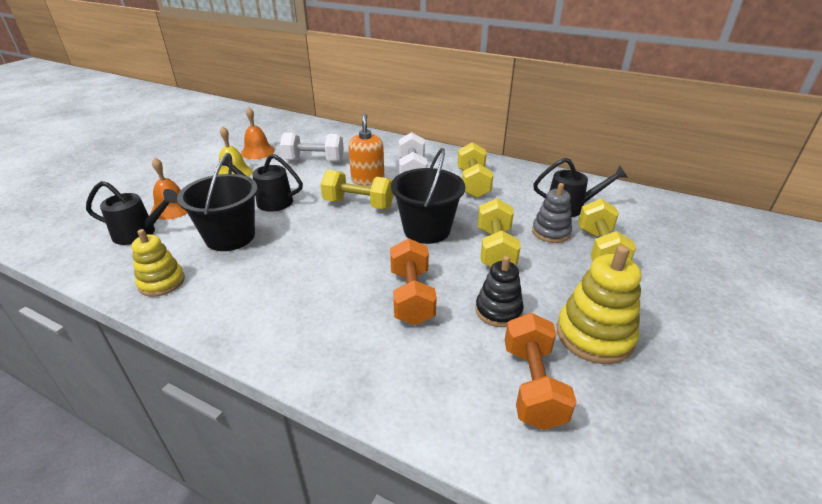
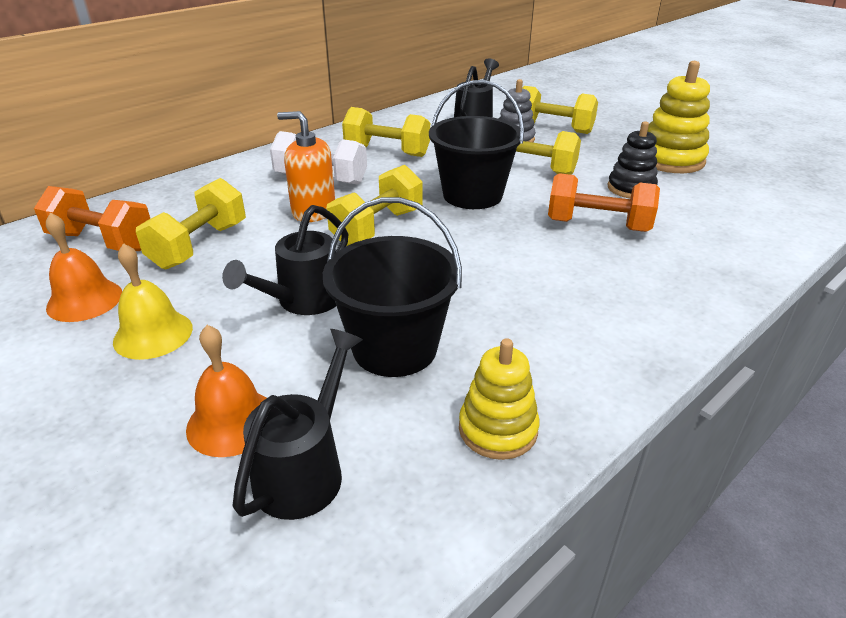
camera: 70 degrees left, 0 degrees up
(314, 161) = (199, 245): white dumbbell -> yellow dumbbell
(532, 385) = (728, 196): orange dumbbell -> orange dumbbell (102, 242)

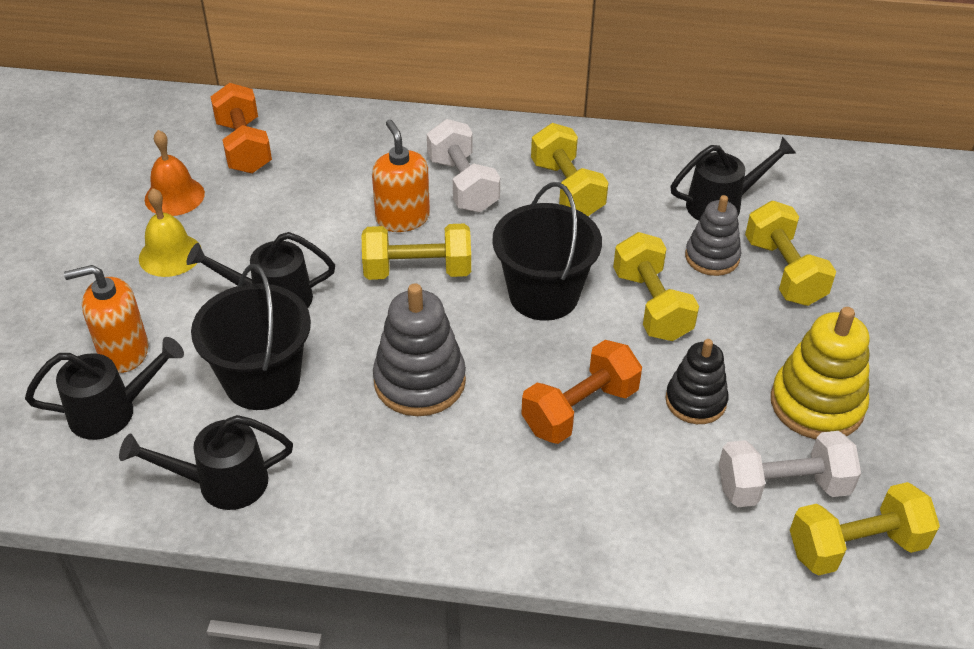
camera: 50 degrees right, 10 degrees up
(199, 245) = (288, 196): yellow dumbbell -> yellow dumbbell (855, 546)
(232, 422) = (124, 352): orange bell -> orange soap dispenser
(495, 272) = (419, 381): none -> grey stacking toy
(498, 429) = (221, 483): yellow stacking toy -> black watering can
(597, 225) = (580, 410): orange dumbbell -> orange dumbbell turned 75 degrees clockwise
(730, 193) = (782, 487): none -> white dumbbell

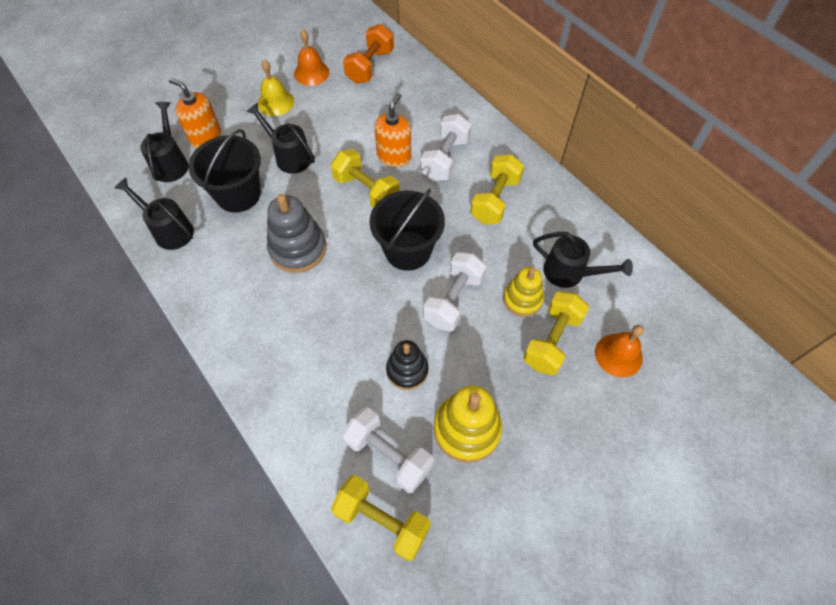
camera: 45 degrees right, 15 degrees up
(113, 411) = (171, 163): black watering can -> black watering can turned 120 degrees counterclockwise
(580, 410) = (347, 325): orange dumbbell -> none
(651, 305) = (453, 300): yellow dumbbell -> white dumbbell
(712, 257) = (522, 299): grey stacking toy -> yellow stacking toy
(850, 241) = (618, 355): none -> orange bell

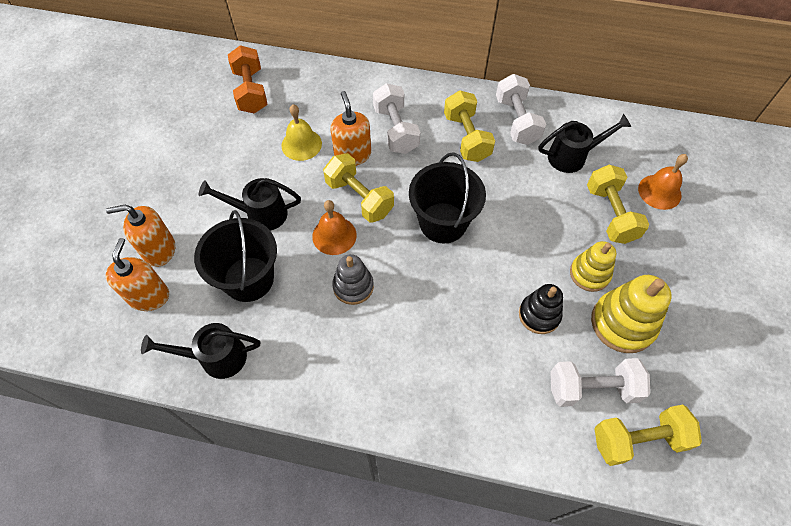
camera: 40 degrees left, 0 degrees up
(171, 163) = (149, 296): black watering can -> orange soap dispenser
(276, 102) = (195, 175): yellow bell -> yellow bell (301, 144)
(298, 249) = (353, 286): grey stacking toy -> grey stacking toy, size x0.66
(311, 73) = (201, 128): orange bell -> orange bell (334, 235)
(366, 191) = (359, 198): yellow dumbbell -> yellow dumbbell turned 45 degrees clockwise
(453, 300) = (516, 236): white dumbbell -> white dumbbell (516, 121)
(522, 299) = (561, 199): yellow stacking toy -> yellow stacking toy (589, 274)

